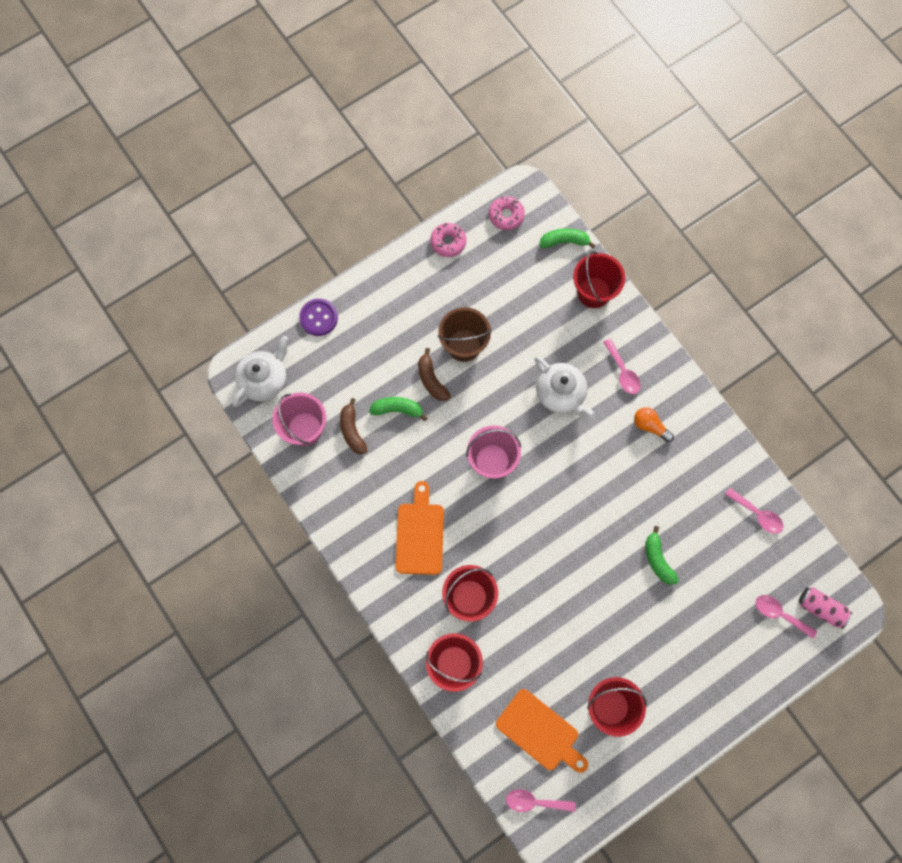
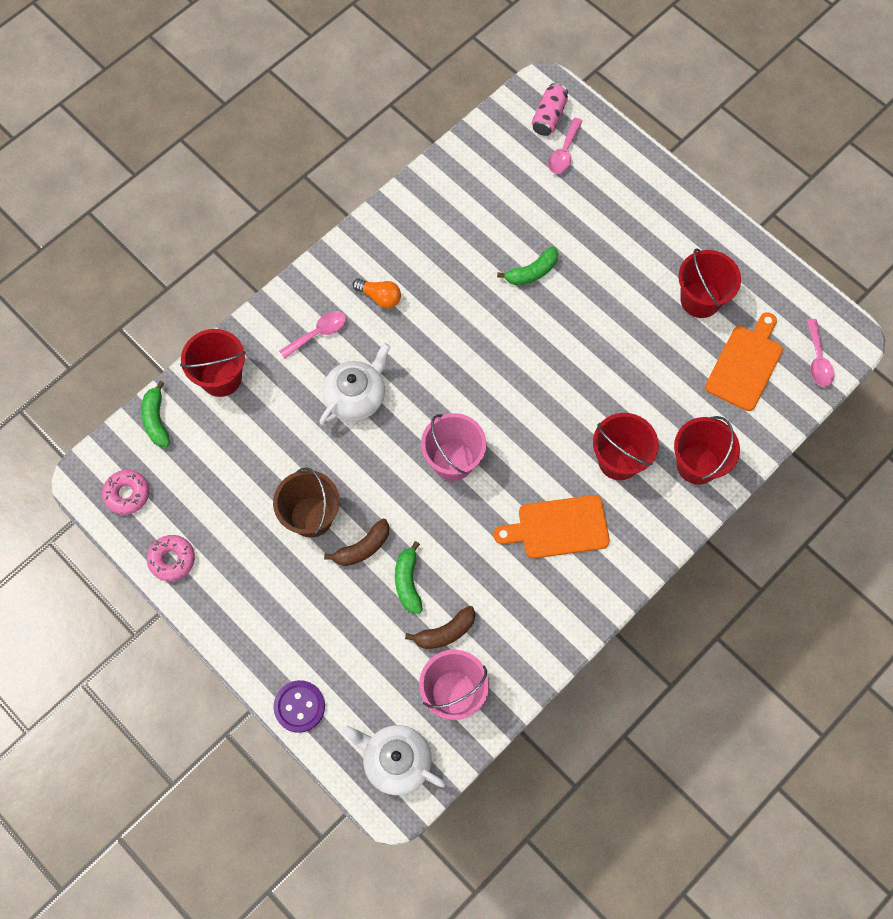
camera: 100 degrees left, 5 degrees down
(650, 426) = (380, 297): orange light bulb -> orange light bulb turned 90 degrees counterclockwise
(757, 514) = (461, 182): pink spoon -> none

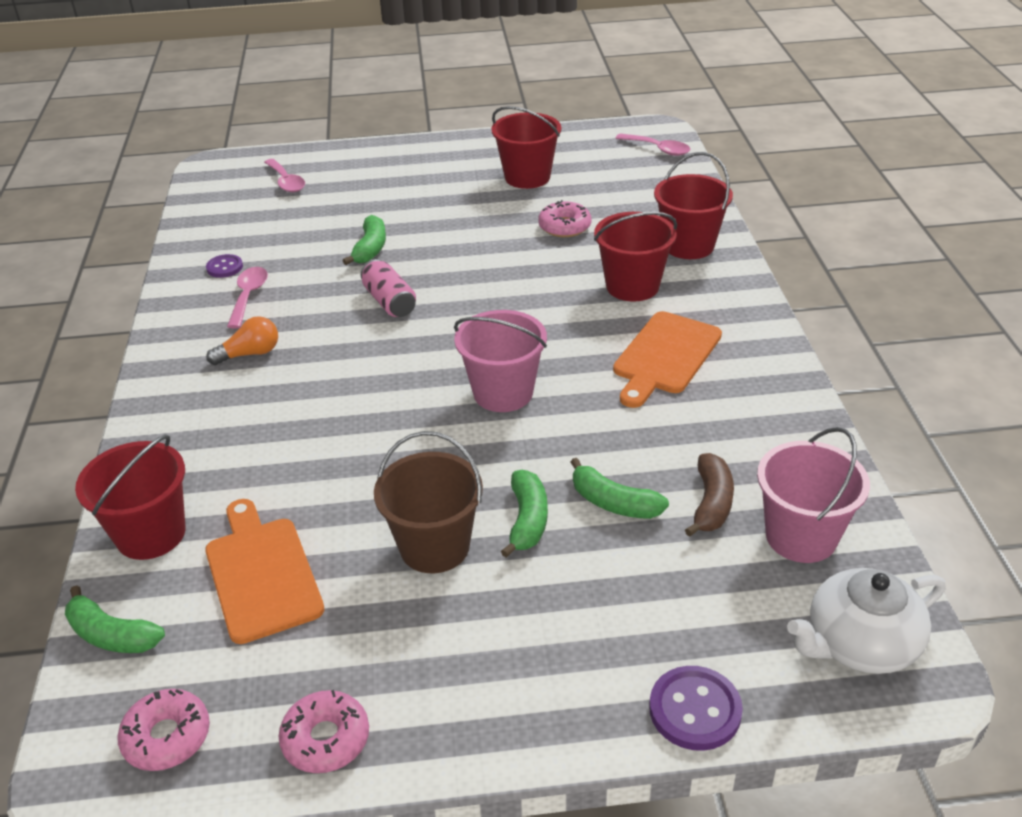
camera: 50 degrees left, 30 degrees down
(318, 333) = (221, 420): pink spoon -> pink spoon (249, 296)
(356, 396) = (335, 428): white teapot -> none
(362, 548) = (527, 520): brown banana -> green banana
(444, 206) = (224, 267): none -> purple button
(549, 116) = (241, 174): pink can -> pink can (390, 302)
(655, 370) = (564, 227): none -> pink donut
(745, 364) = (618, 182): orange cutting board -> orange cutting board (261, 574)

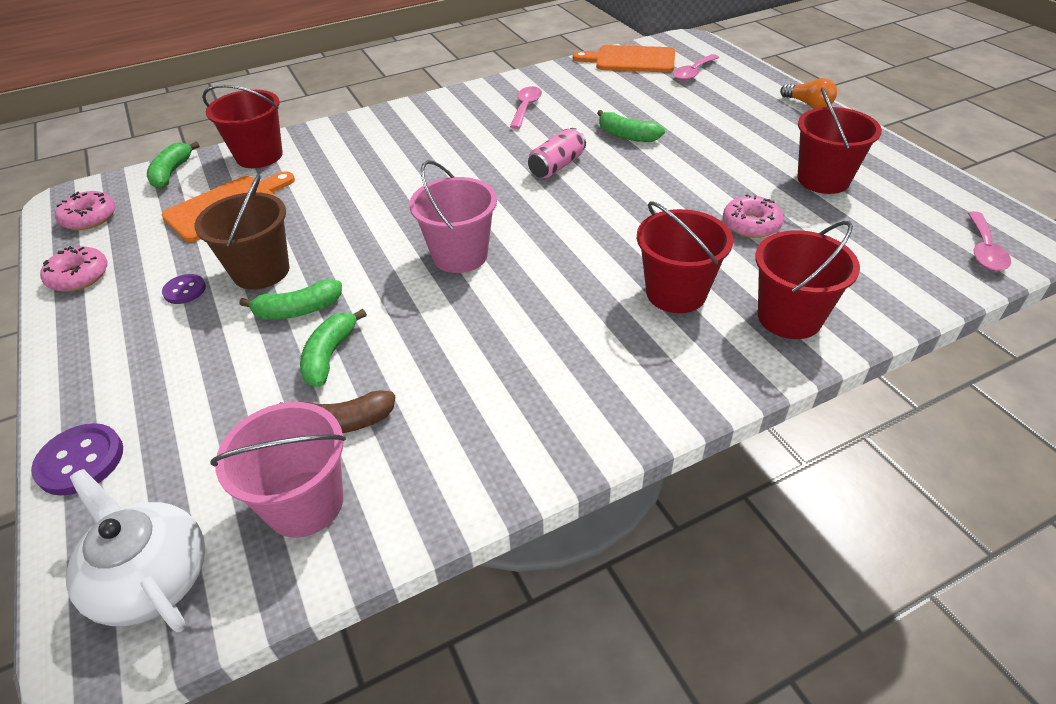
camera: 70 degrees right, 5 degrees up
(224, 267) = (556, 88): purple button -> purple button (184, 290)
(249, 296) = (526, 107): pink spoon -> pink spoon turned 60 degrees counterclockwise
(250, 354) = (456, 130): orange light bulb -> orange light bulb (808, 104)
(370, 248) = (627, 135): green banana -> green banana turned 45 degrees clockwise
(665, 356) = (564, 343): orange cutting board -> orange cutting board (631, 60)

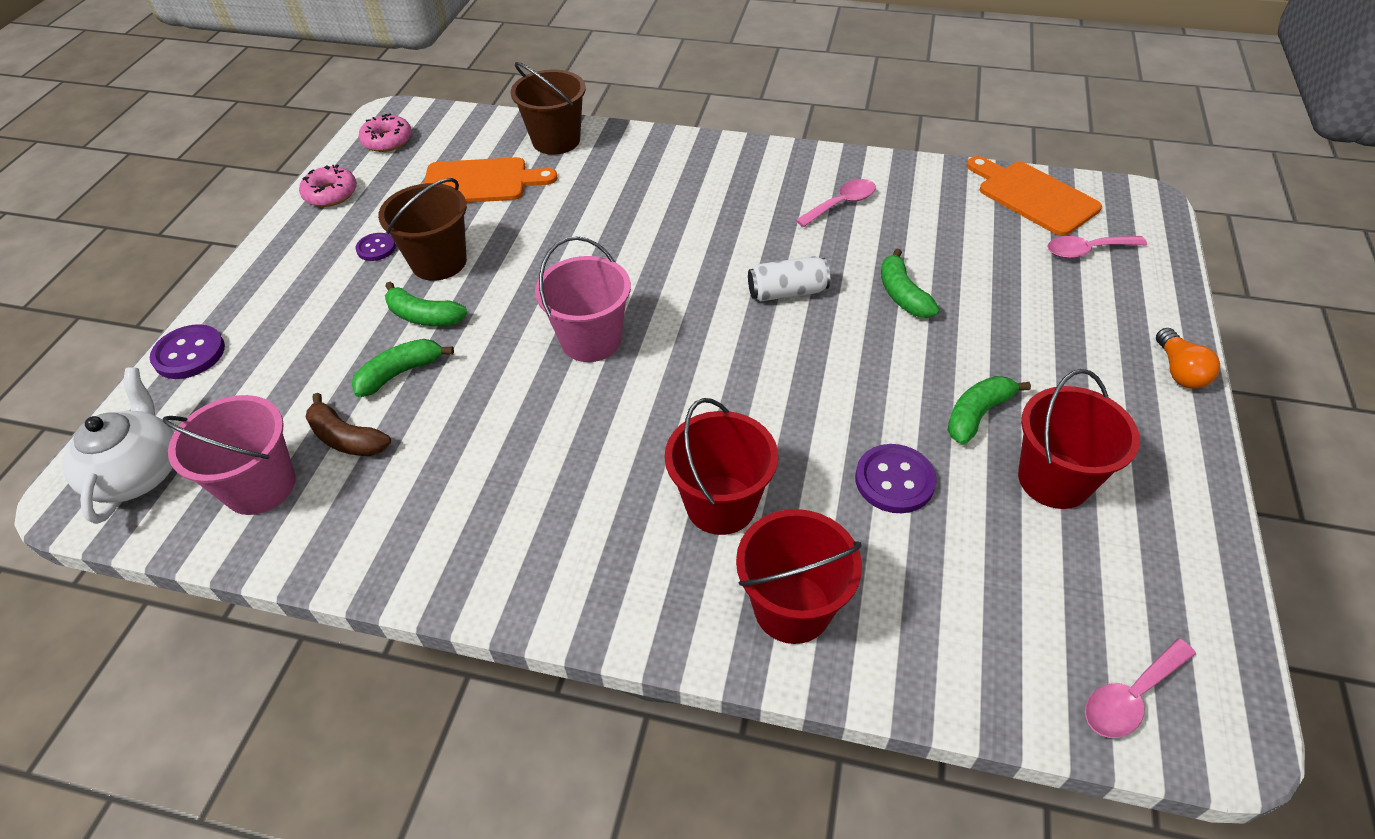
camera: 40 degrees right, 5 degrees up
(172, 173) = (479, 124): green banana -> green banana (977, 414)
(259, 156) = (556, 140): red bucket -> brown bucket
(557, 166) = (787, 292): pink can -> white can
(751, 224) = (894, 480): pink donut -> purple button

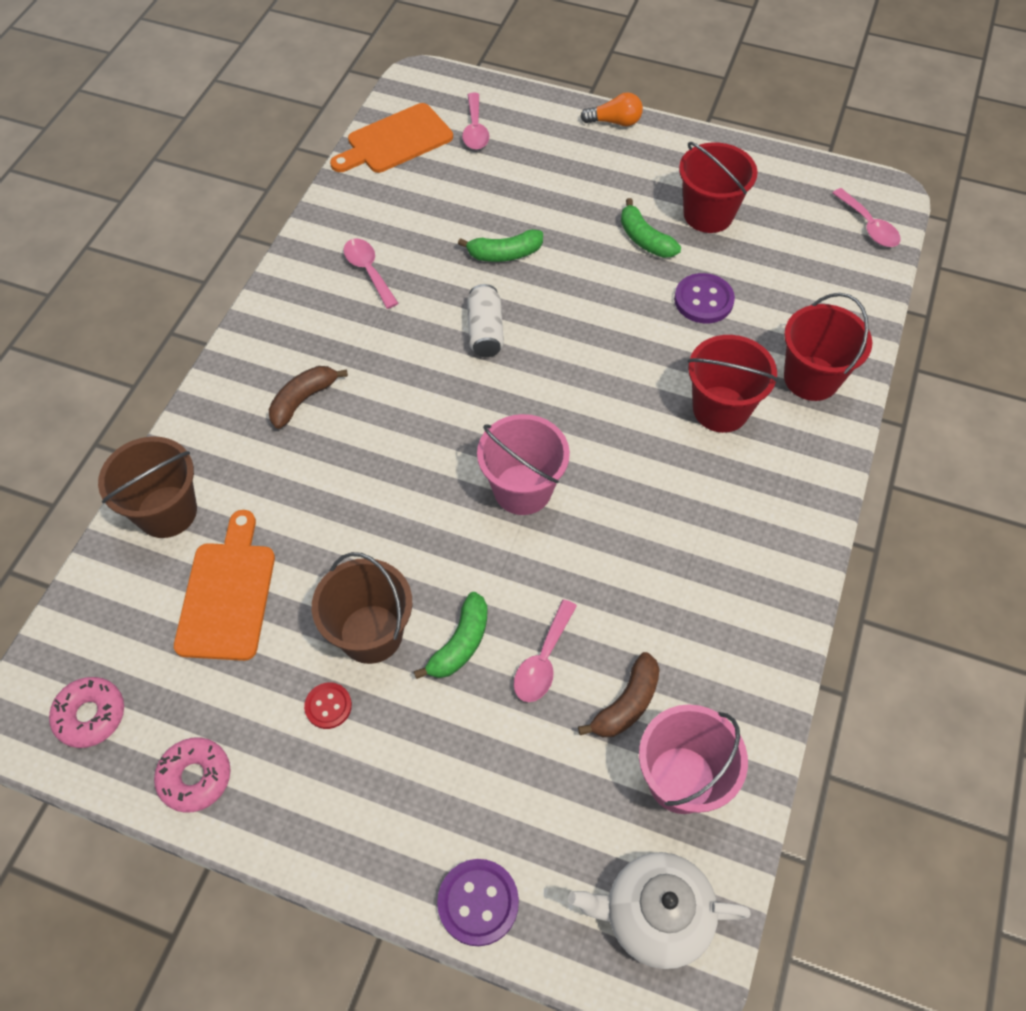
camera: 85 degrees left, 10 degrees up
(376, 248) = (328, 706): purple button -> red button
(400, 373) = (543, 661): green banana -> pink spoon
(676, 189) = (303, 400): none -> brown banana

